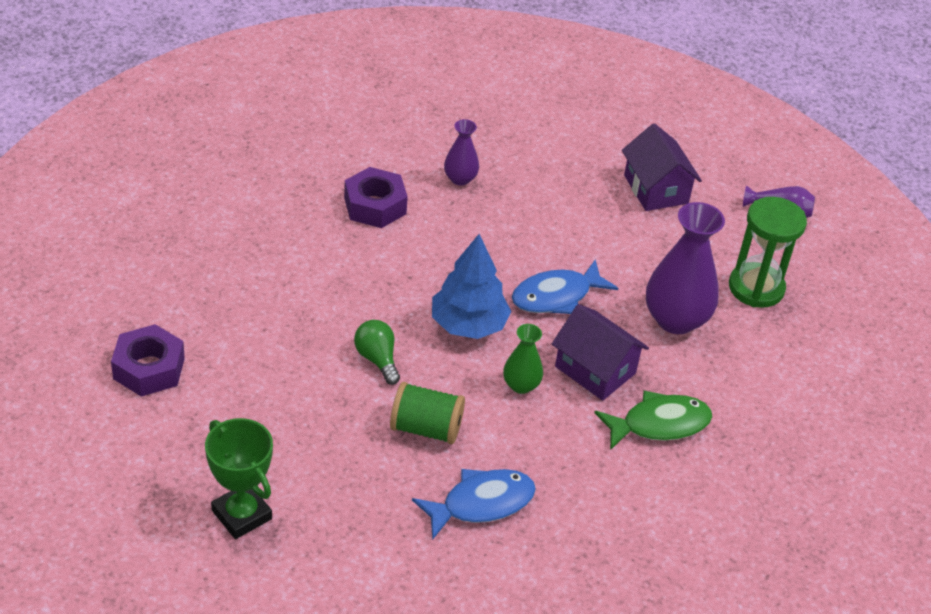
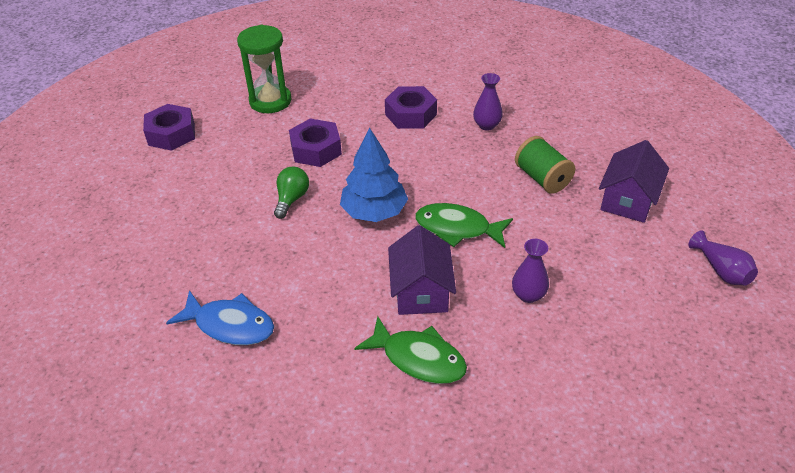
camera: 50 degrees right, 0 degrees up
(241, 515) = (102, 237): green trophy -> none
(331, 296) = (316, 149): none -> purple nut
(426, 428) = (263, 256): green spool -> green spool (542, 178)
(521, 385) = (357, 269): green vase -> none
(556, 296) = (457, 228): blue fish -> green fish
(675, 319) = (528, 295): purple vase -> purple vase, size x0.53
(756, 288) = (628, 312): green hourglass -> green hourglass (270, 101)

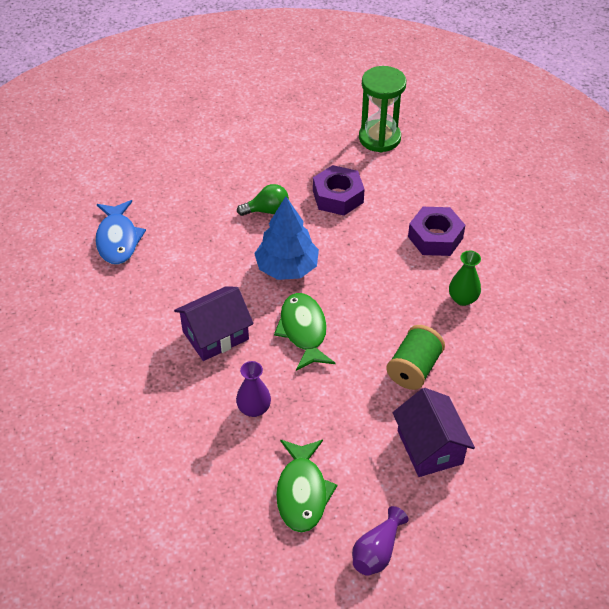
camera: 60 degrees right, 5 degrees up
(171, 134) = (292, 103): purple nut -> none
(418, 358) = (146, 361): green fish -> green fish (302, 492)
(487, 125) = (463, 299): purple vase -> green vase
(628, 200) = (430, 447): purple house -> purple house turned 75 degrees clockwise

